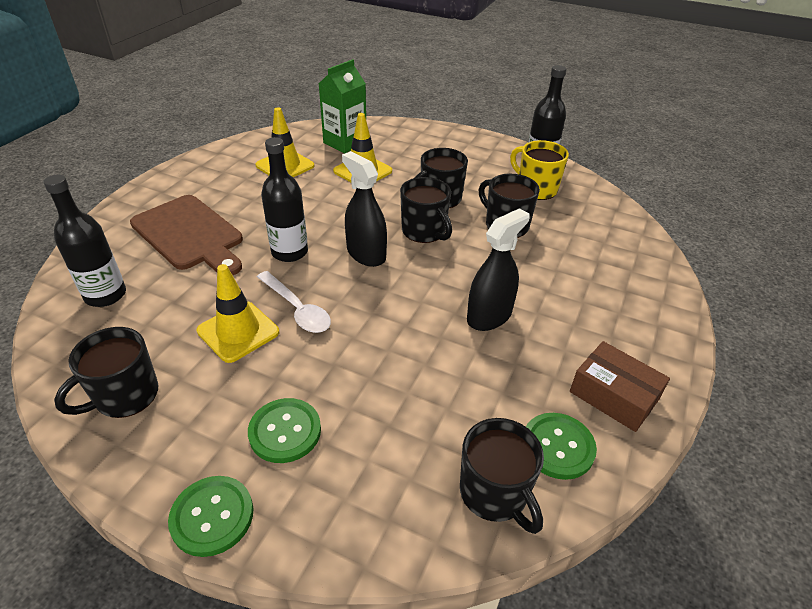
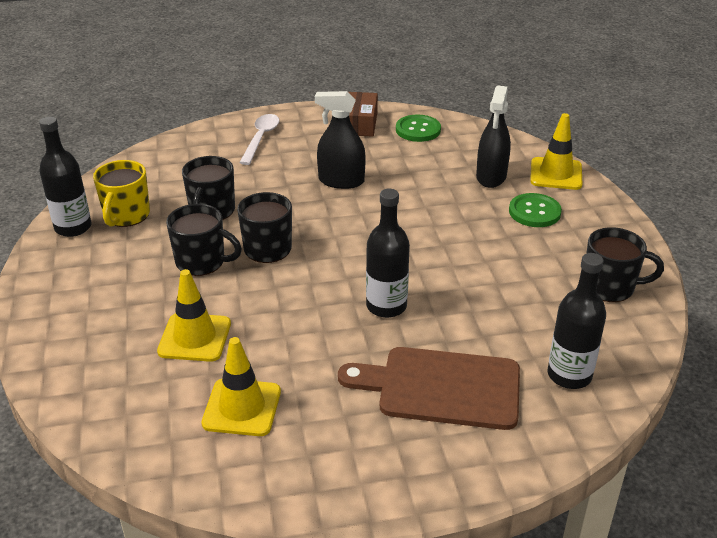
camera: 125 degrees left, 5 degrees down
(190, 235) = (441, 387): brown cutting board -> brown cutting board turned 90 degrees counterclockwise
(212, 516) = (607, 207): green button -> none
(238, 331) = (499, 276): yellow traffic cone -> yellow traffic cone (556, 174)
(297, 309) = (443, 262): white spoon -> white spoon (261, 138)
(345, 142) = (134, 390): green carton -> none
(366, 254) = (337, 263): black spray bottle -> black spray bottle (491, 176)
(494, 493) = (471, 138): black mug -> none

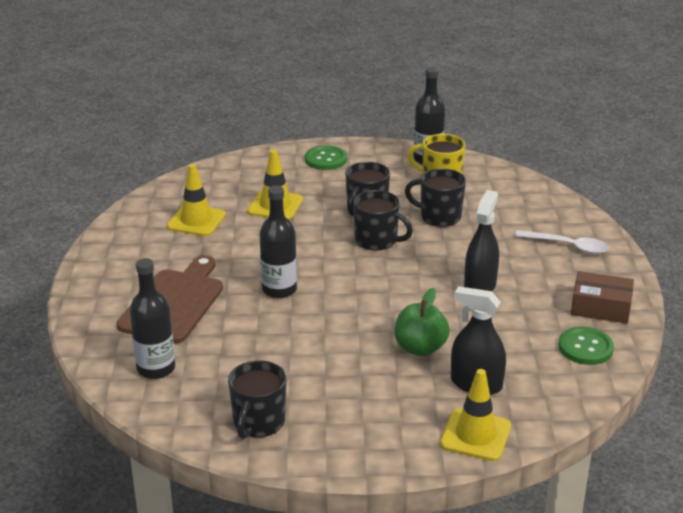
camera: 100 degrees right, 5 degrees down
(453, 207) = (420, 348): none -> green apple
(534, 212) = (400, 401): green button -> green button (326, 159)

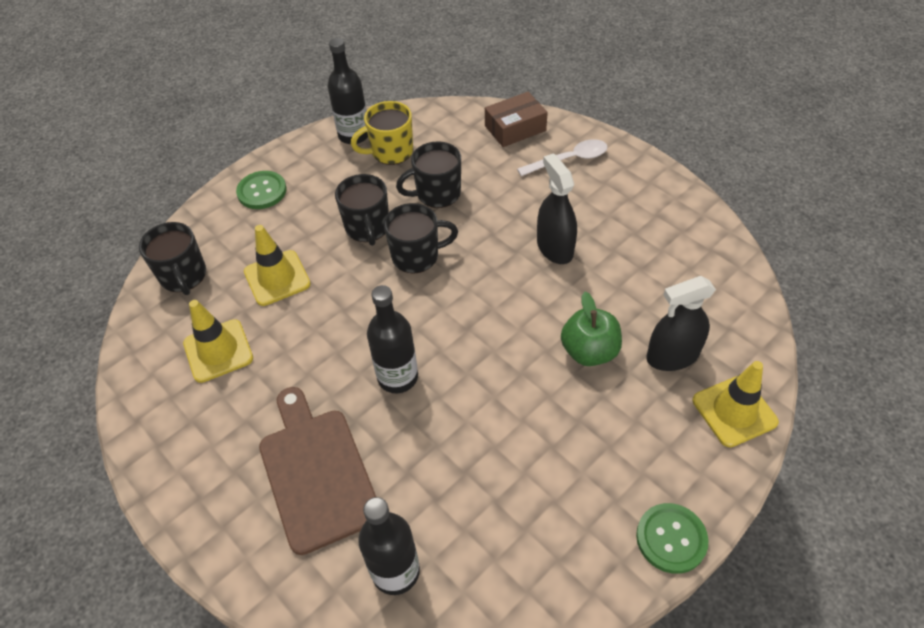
camera: 40 degrees left, 20 degrees up
(258, 422) = (563, 552): black mug -> black mug (183, 276)
(585, 347) = (699, 255): green button -> green button (671, 539)
(600, 307) = (661, 207): brown box -> brown box (515, 128)

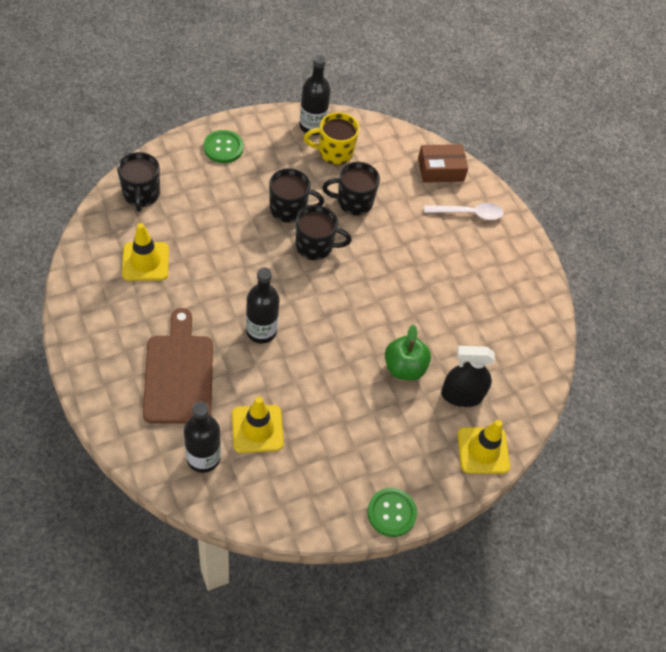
camera: 10 degrees right, 5 degrees up
(277, 278) = (207, 223): yellow traffic cone -> yellow traffic cone (257, 429)
(367, 228) = (289, 209): black mug -> black mug turned 90 degrees counterclockwise
(554, 248) = (420, 280): black spray bottle -> none

